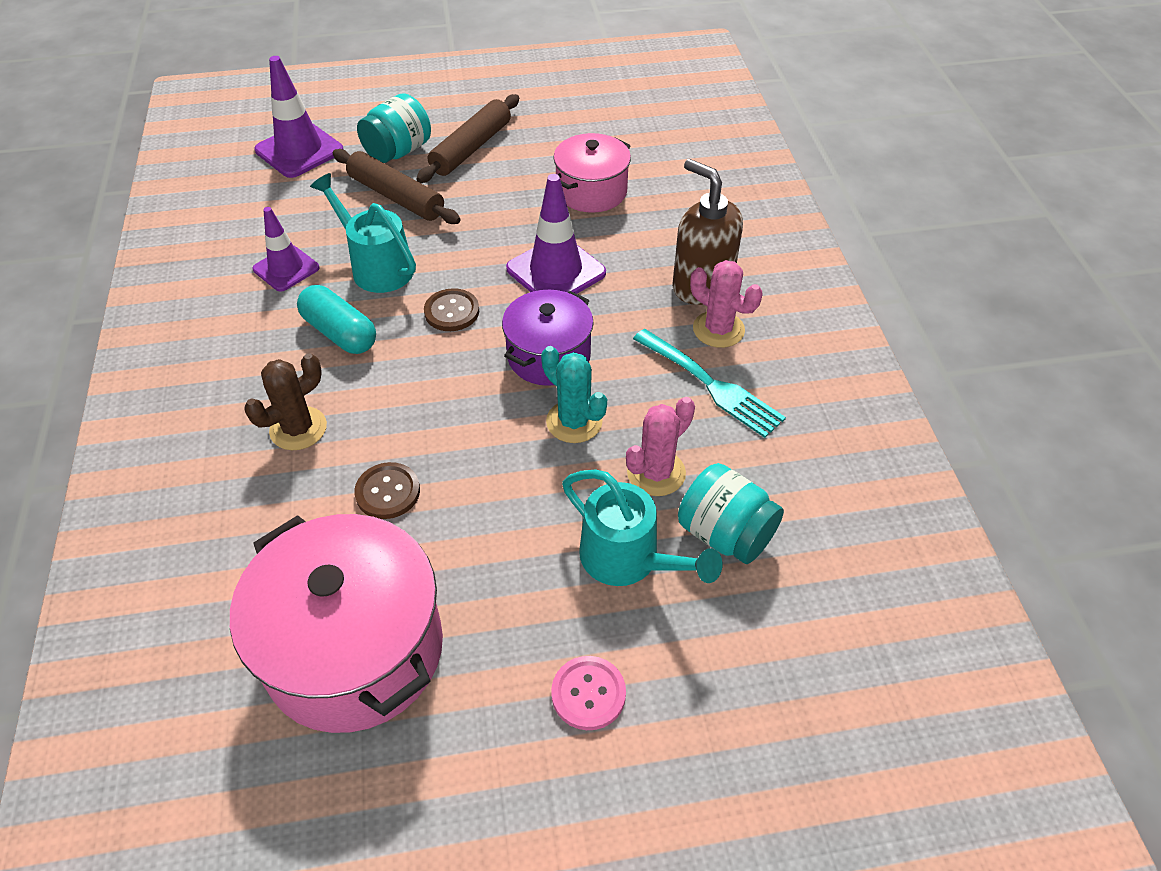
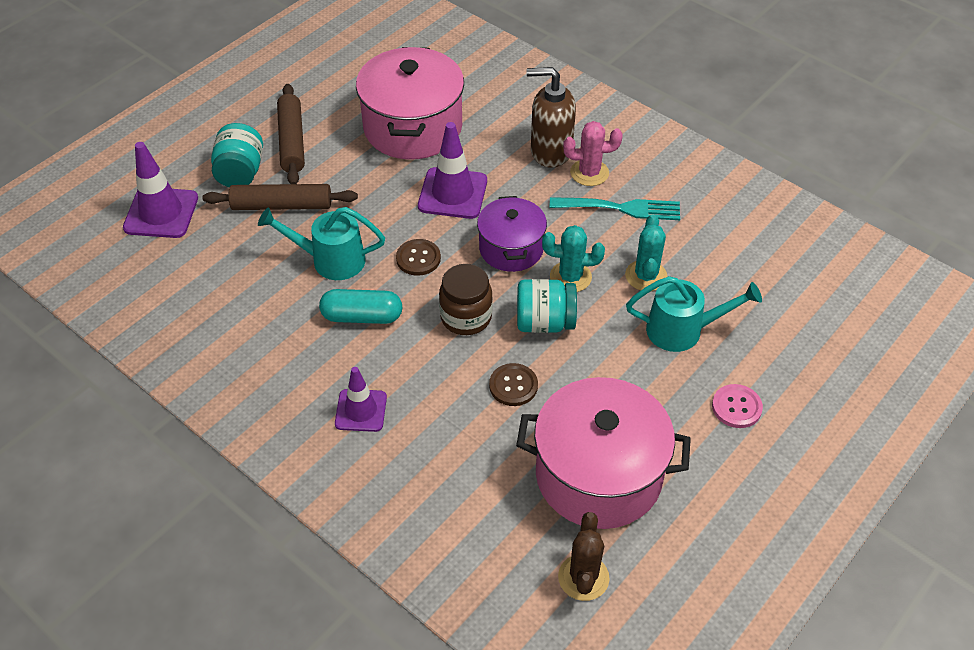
camera: 40 degrees left, 0 degrees up
(286, 268) = (267, 299): purple traffic cone -> purple traffic cone (361, 410)
(298, 428) = (412, 389): brown cactus -> brown cactus (583, 577)
(426, 394) = (466, 317): none -> brown jar
(591, 191) = (413, 127): pink pot -> pink pot, size x1.68
(656, 473) = (646, 276): pink cactus -> turquoise cactus
(725, 534) = (714, 284): turquoise jar -> turquoise jar (544, 322)

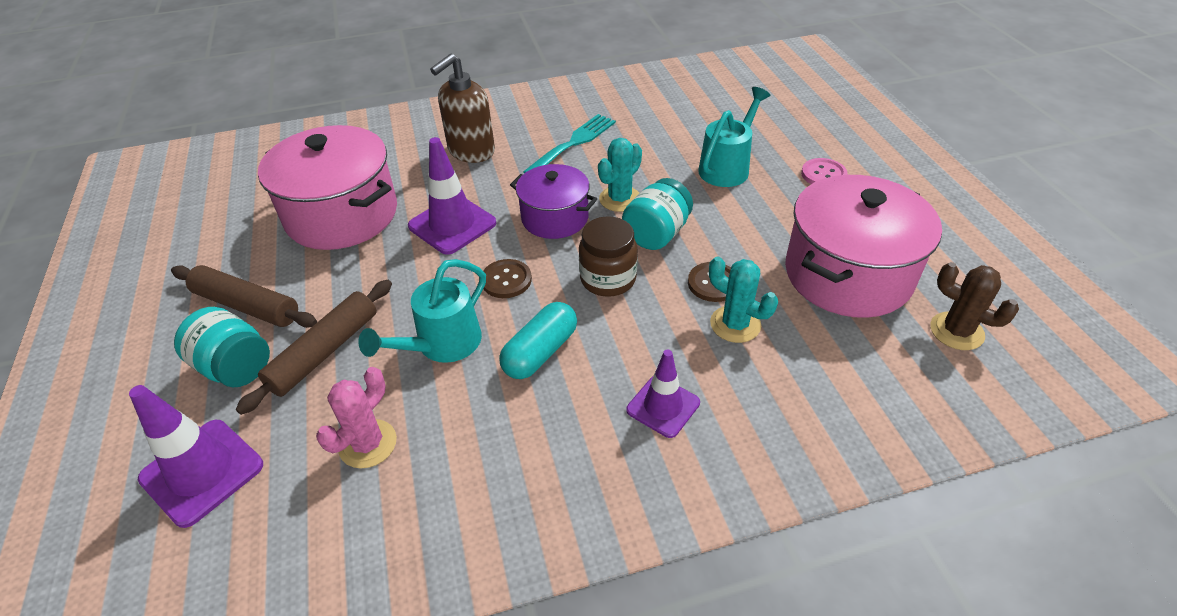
camera: 55 degrees left, 5 degrees down
(589, 173) = (518, 142): pink cactus -> pink cactus (368, 444)
(646, 276) = (656, 161): turquoise cactus -> turquoise cactus (735, 324)

